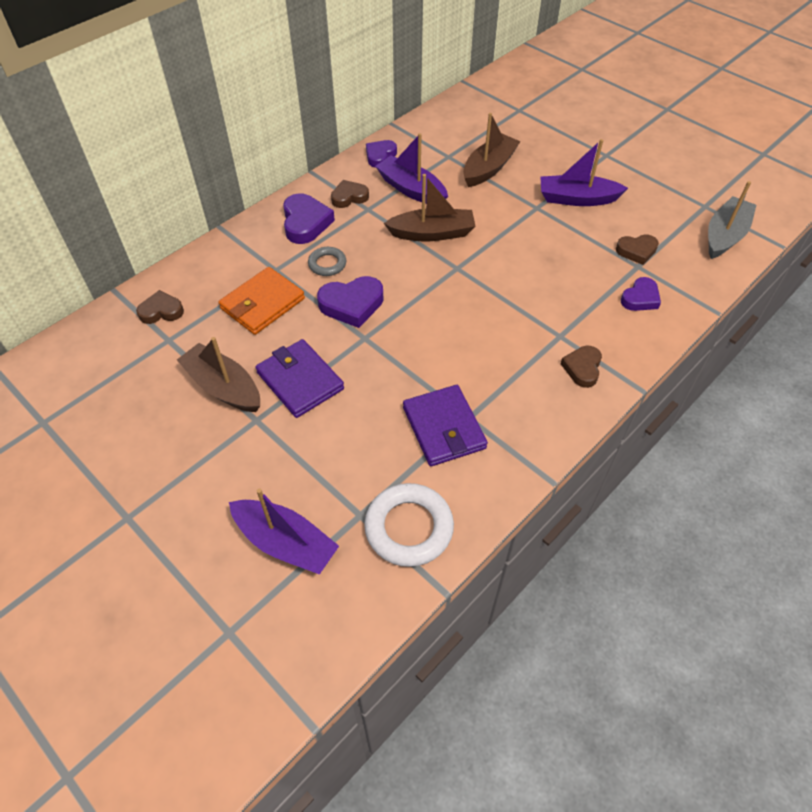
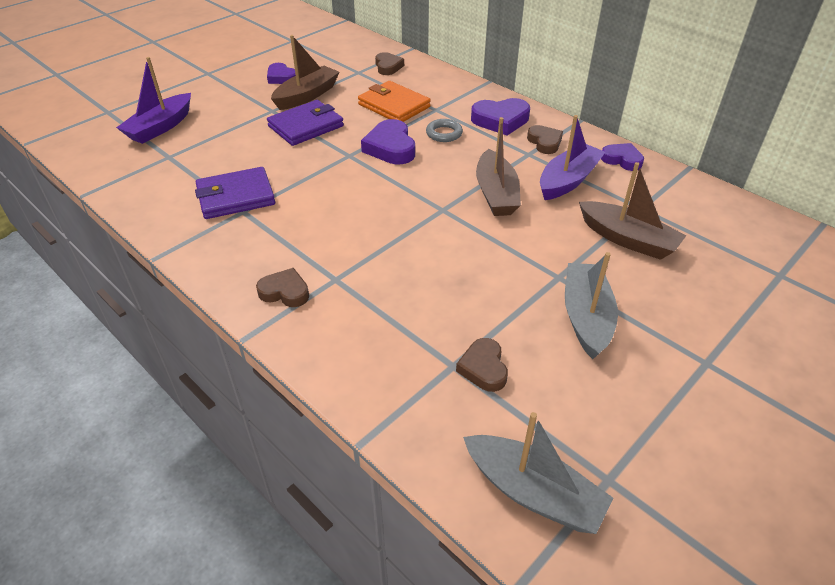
camera: 90 degrees right, 10 degrees down
(409, 528) = (146, 178): white ring -> none
(577, 199) = (586, 317): purple boat -> grey boat
(640, 298) = (391, 358): purple heart -> purple heart (281, 77)

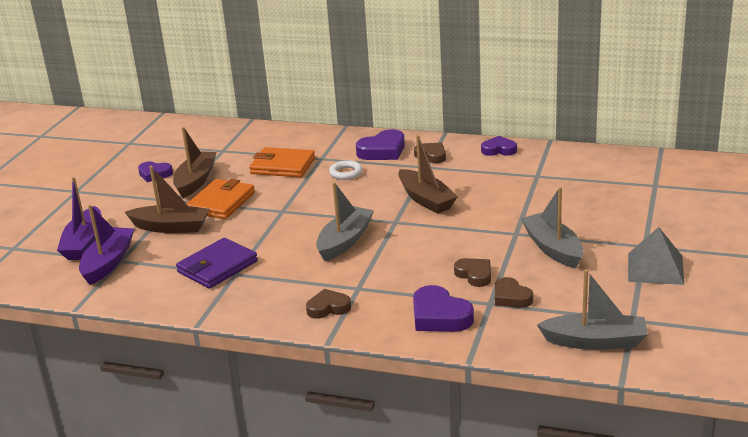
camera: 25 degrees left, 15 degrees down
(306, 126) = (221, 202): purple wallet -> orange wallet
(373, 214) = (345, 241): none -> grey boat
(388, 67) = (246, 139): brown heart -> brown heart (474, 275)
(390, 147) = (312, 195): purple heart -> purple heart (439, 316)
(444, 133) = (346, 173): grey ring -> white ring
(568, 180) = (471, 175): purple boat -> purple boat (108, 263)
(627, 239) = (543, 197): brown boat -> brown boat (171, 227)
(697, 406) = (655, 268): none -> grey pyramid

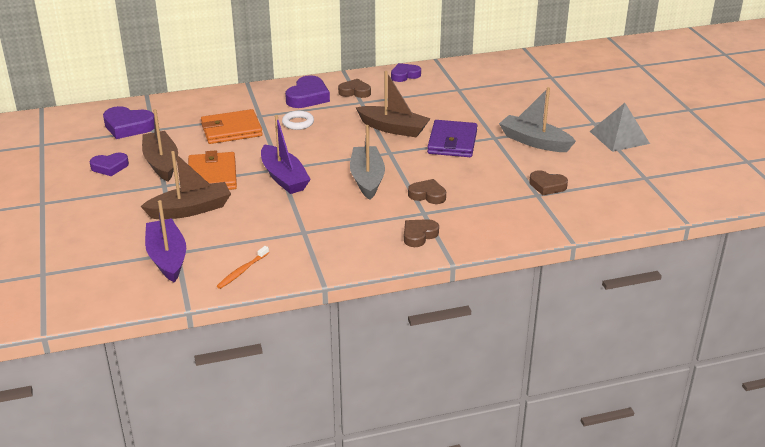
camera: 35 degrees left, 5 degrees up
(84, 243) = (118, 248): purple boat -> purple boat (284, 178)
(148, 292) = (242, 271): none -> orange toothbrush
(217, 267) = (280, 231): purple wallet -> purple wallet (452, 142)
(439, 316) = (512, 215): purple heart -> purple heart (128, 126)
(474, 275) = (501, 177): brown heart -> brown heart (427, 195)
(595, 341) = (639, 200): grey boat -> none

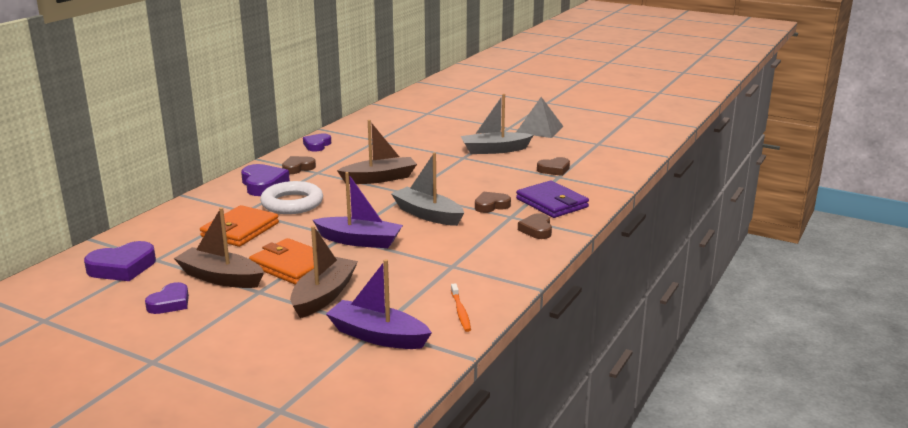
camera: 45 degrees left, 10 degrees down
(298, 123) = (292, 203): white ring -> white ring, size x1.77
(452, 142) = (440, 170): purple wallet -> purple wallet (552, 203)

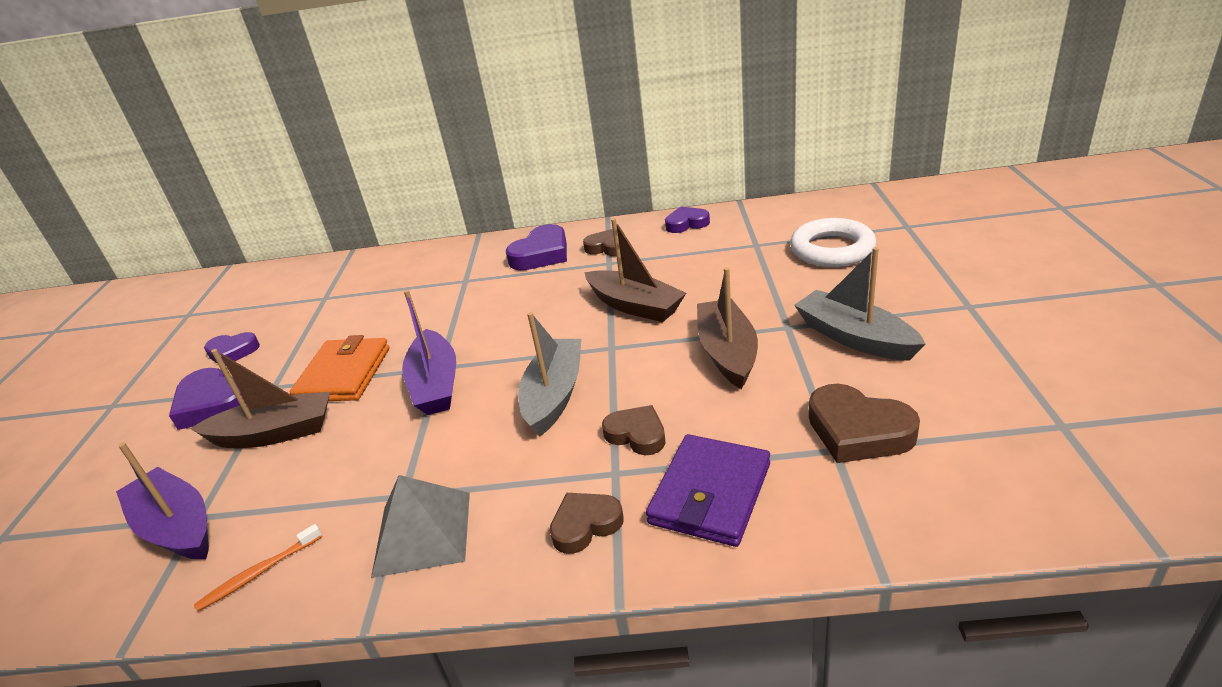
camera: 65 degrees right, 10 degrees up
(122, 267) = (299, 292): purple heart -> purple heart (214, 404)
(220, 278) = (297, 349): brown boat -> brown boat (727, 352)
(240, 230) = (416, 301): orange wallet -> none
(292, 203) = (507, 293): white ring -> white ring (832, 249)
(377, 336) = (177, 527): purple boat -> purple boat turned 45 degrees counterclockwise
(539, 129) = (1014, 335): grey pyramid -> grey pyramid (423, 533)
(554, 169) = (858, 431): brown heart -> brown heart, size x1.52

